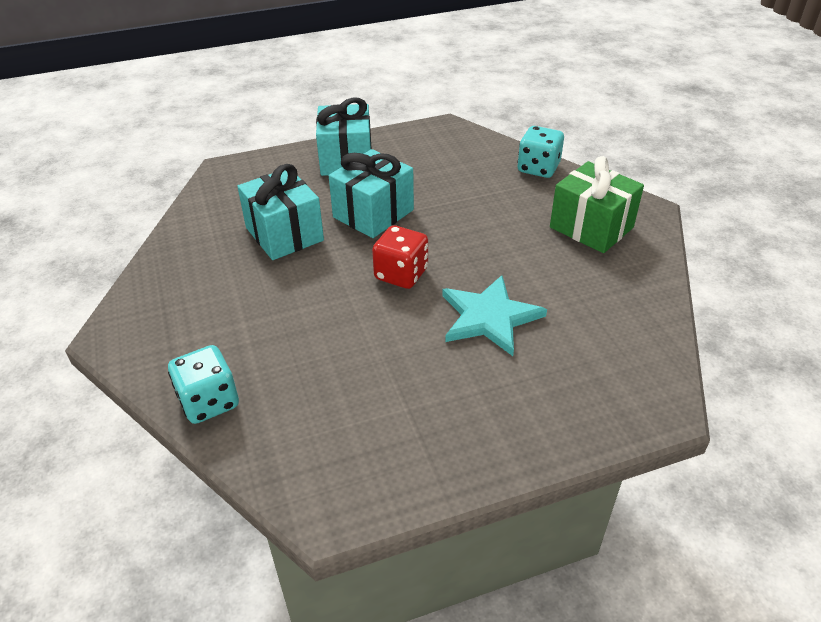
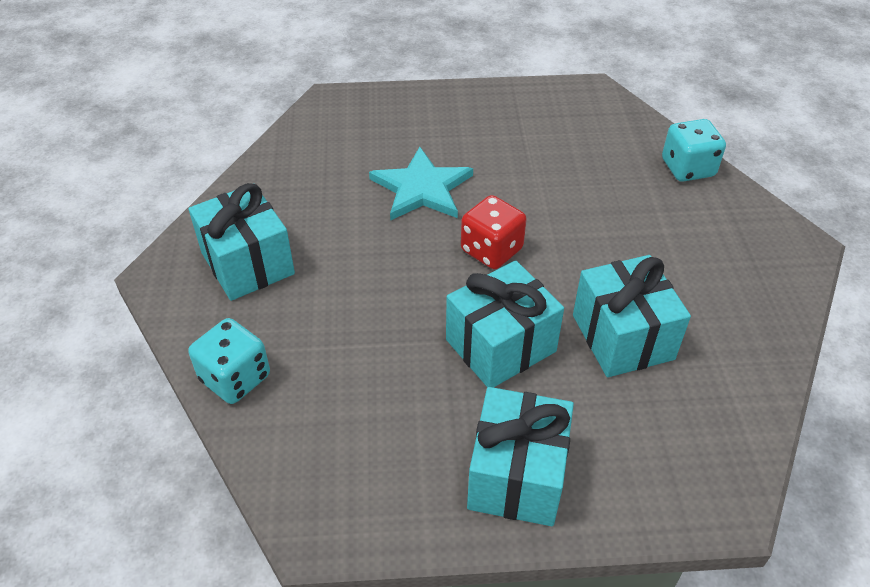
camera: 165 degrees left, 5 degrees up
(591, 227) = (247, 263): green gift -> turquoise gift

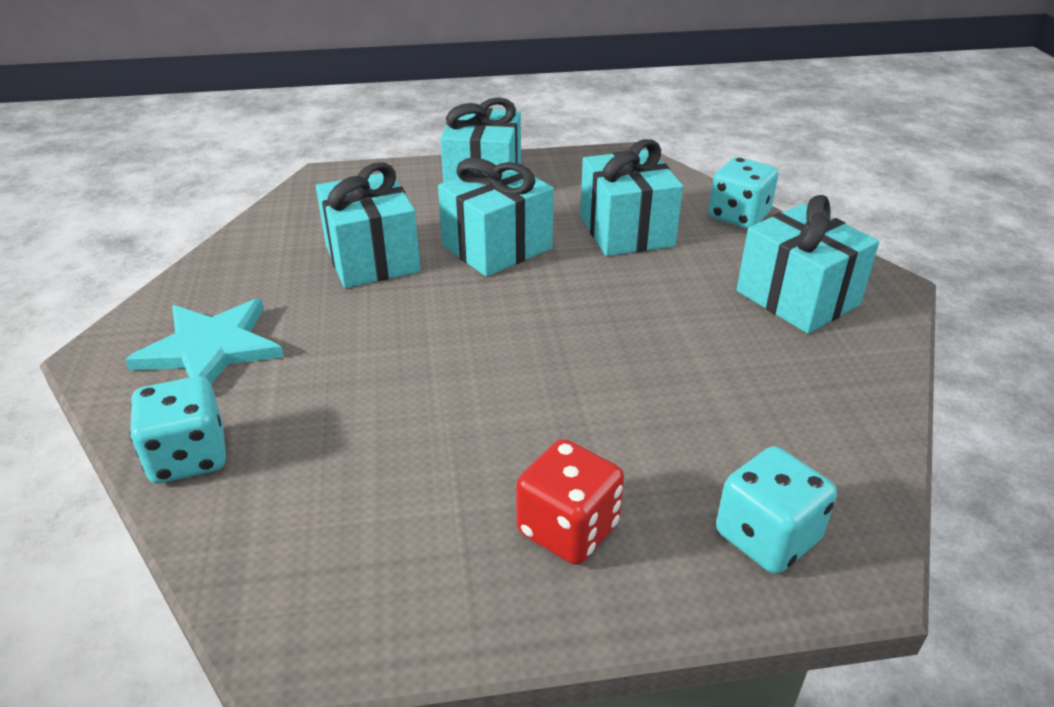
camera: 175 degrees right, 10 degrees down
(364, 361) = (626, 231): none -> turquoise gift
(365, 114) = (767, 537): none -> turquoise dice
(422, 188) = (617, 398): turquoise star -> turquoise star (210, 348)
(491, 250) = (509, 326): red dice -> red dice (568, 529)

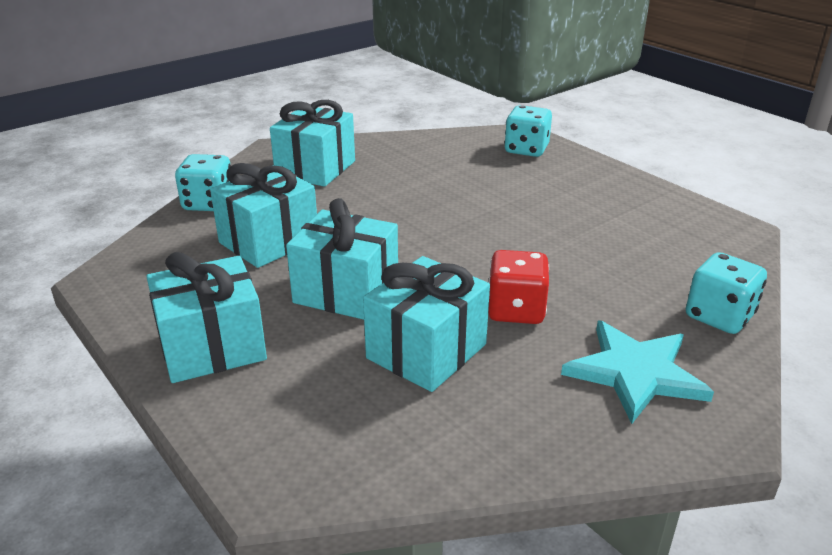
camera: 120 degrees left, 5 degrees down
(568, 529) = (585, 188): red dice -> red dice (516, 310)

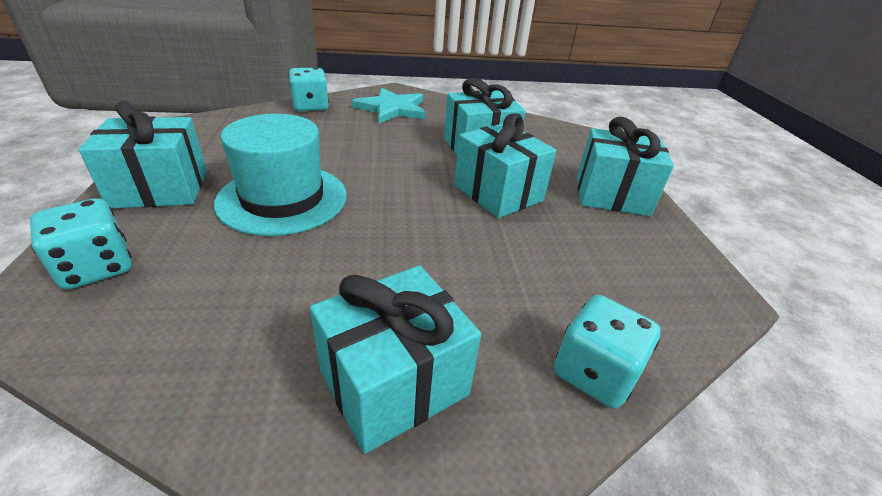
camera: 150 degrees left, 5 degrees up
(269, 241) = (536, 266): turquoise gift -> turquoise gift (160, 188)
(513, 211) = (283, 198): none -> turquoise hat
(516, 310) = (404, 144): red dice -> none

